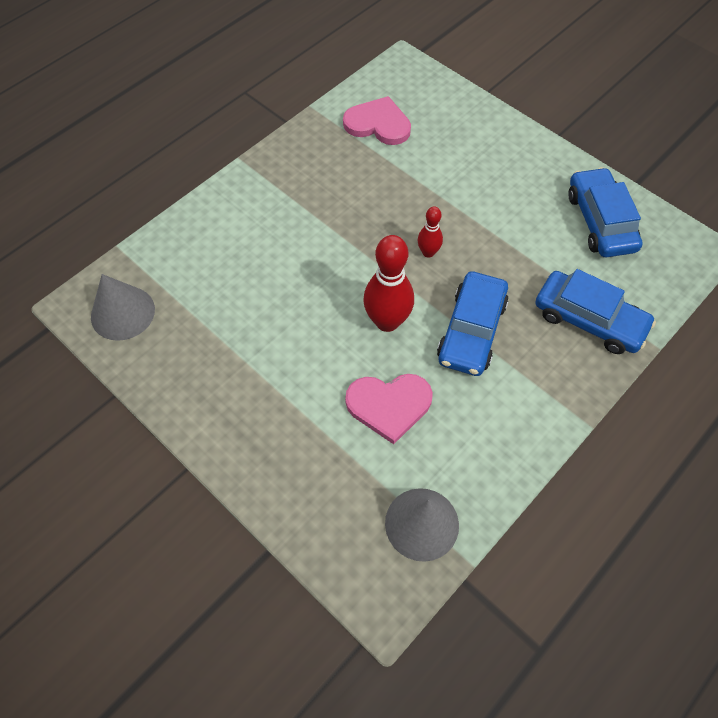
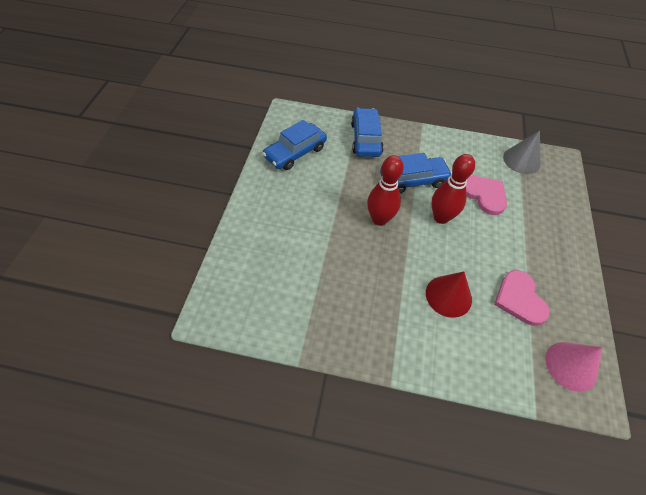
camera: 125 degrees left, 5 degrees down
(123, 313) = (571, 366): grey cone -> pink cone
(280, 257) = (448, 296): none -> red cone
(378, 124) = (288, 301): pink heart -> pink heart (519, 299)
(428, 252) = (379, 219): red bowling pin -> red bowling pin, size x1.86

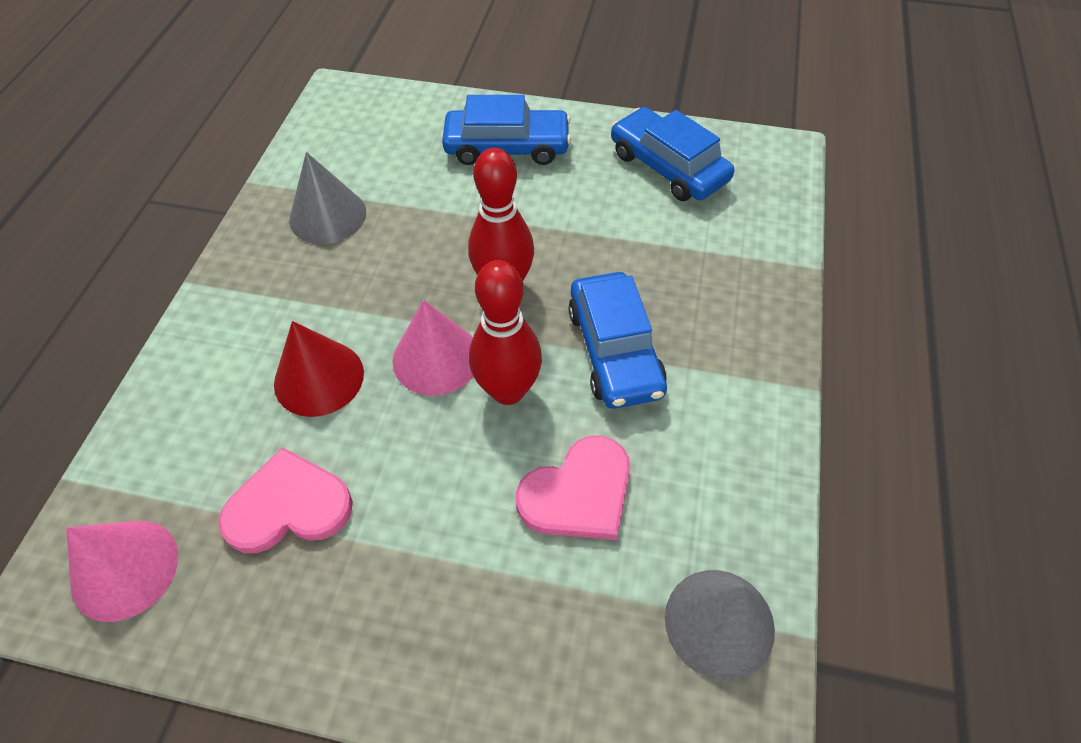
camera: 95 degrees right, 0 degrees up
(331, 307) = (328, 215): none -> grey cone
(366, 139) = (731, 274): blue car -> blue car (507, 147)
(428, 245) = (436, 358): none -> pink cone

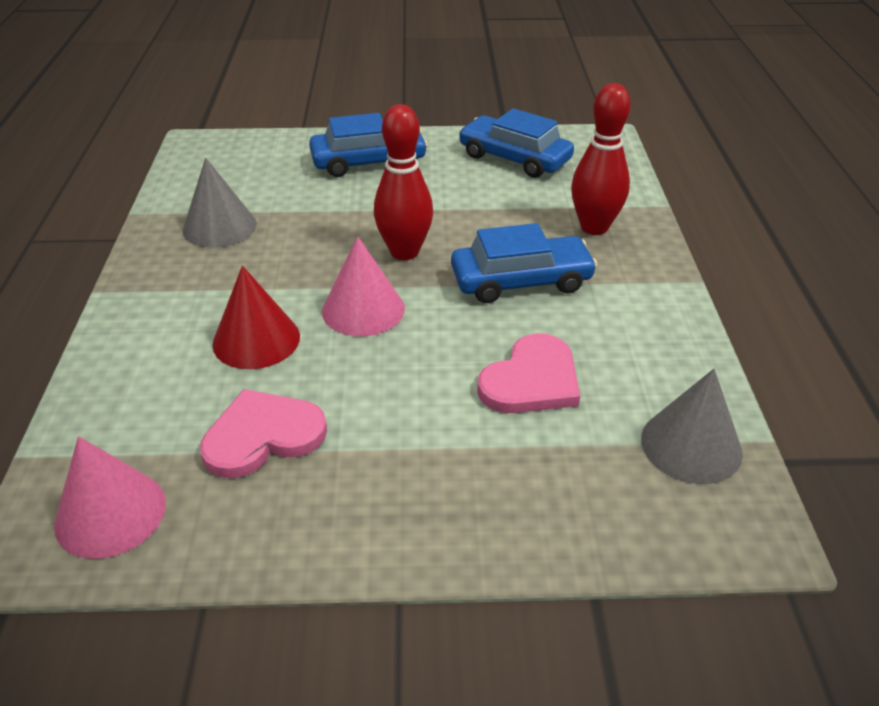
camera: 15 degrees left, 15 degrees down
(508, 390) = (438, 321): red bowling pin -> red bowling pin (594, 227)
(614, 350) = (521, 281): blue car -> blue car turned 75 degrees counterclockwise

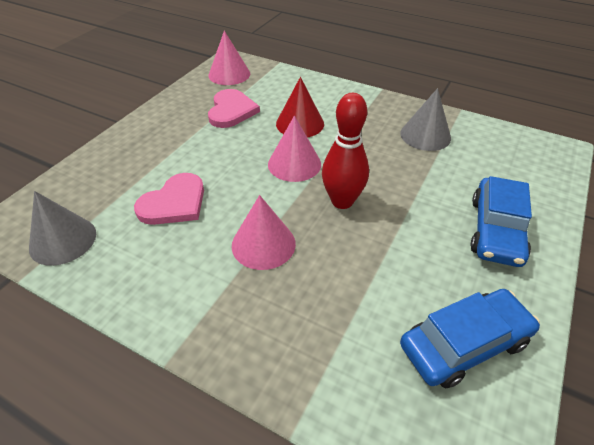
camera: 120 degrees right, 5 degrees up
(521, 281) = (263, 244): blue car -> pink cone
(531, 380) = (174, 203): pink heart -> pink heart turned 120 degrees counterclockwise
(594, 227) = (297, 334): red bowling pin -> none

